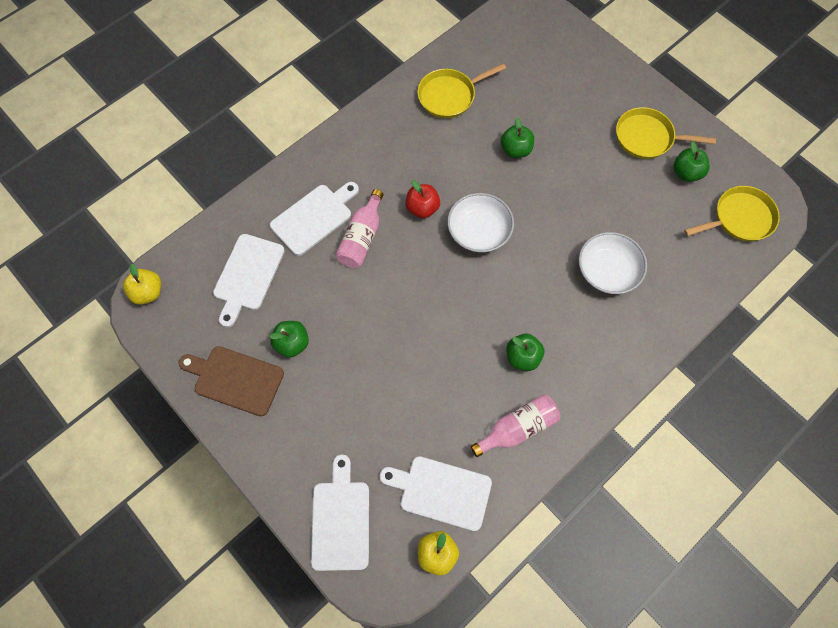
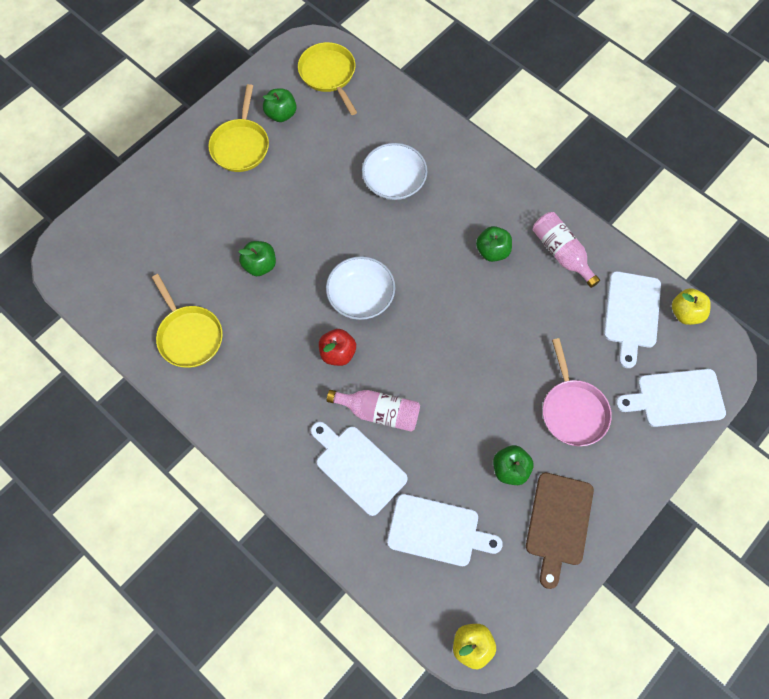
camera: 95 degrees left, 0 degrees up
(341, 411) = (573, 410): none -> pink pan

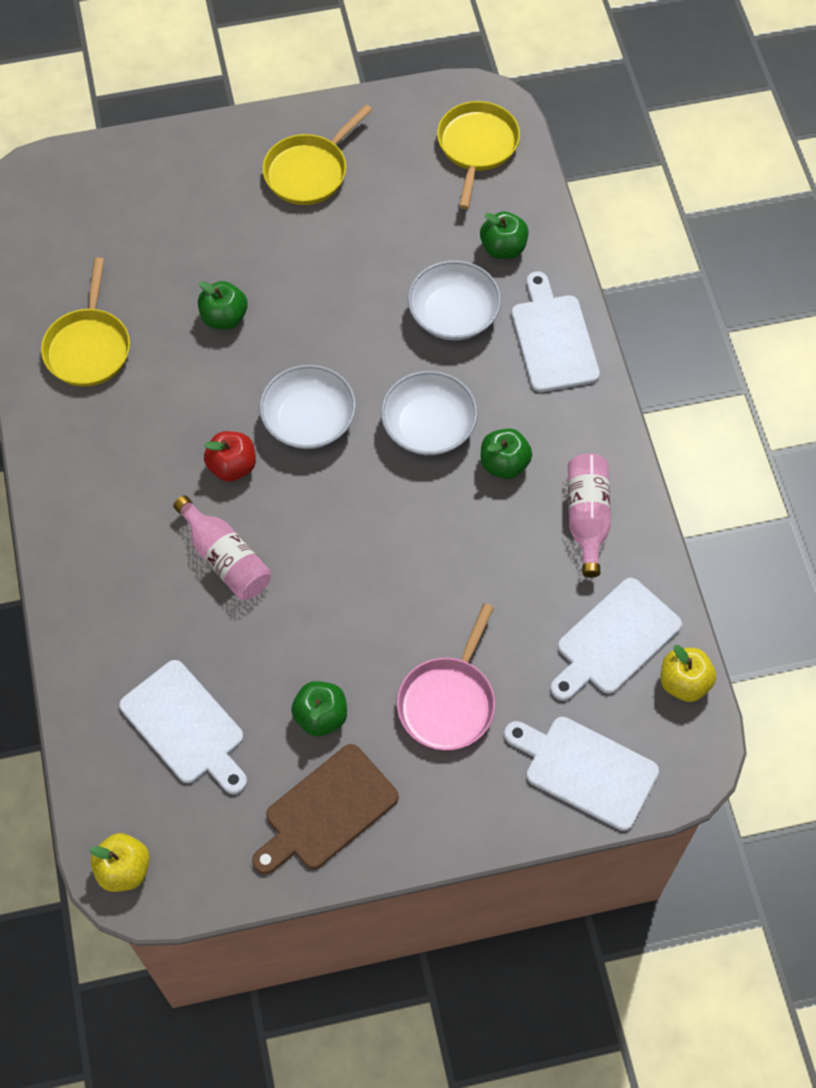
camera: 35 degrees right, 5 degrees down
(281, 114) = (384, 162): green apple -> green apple (503, 248)
(358, 467) = (155, 602): white cutting board -> white cutting board (553, 339)
(433, 256) = (428, 426): none -> white bowl

